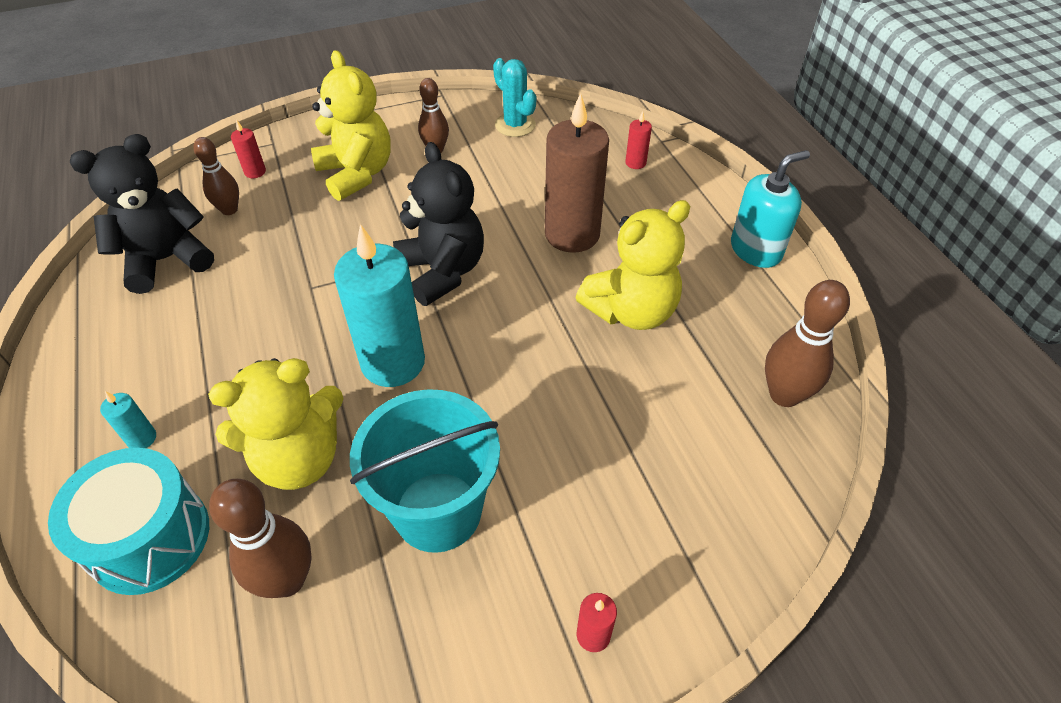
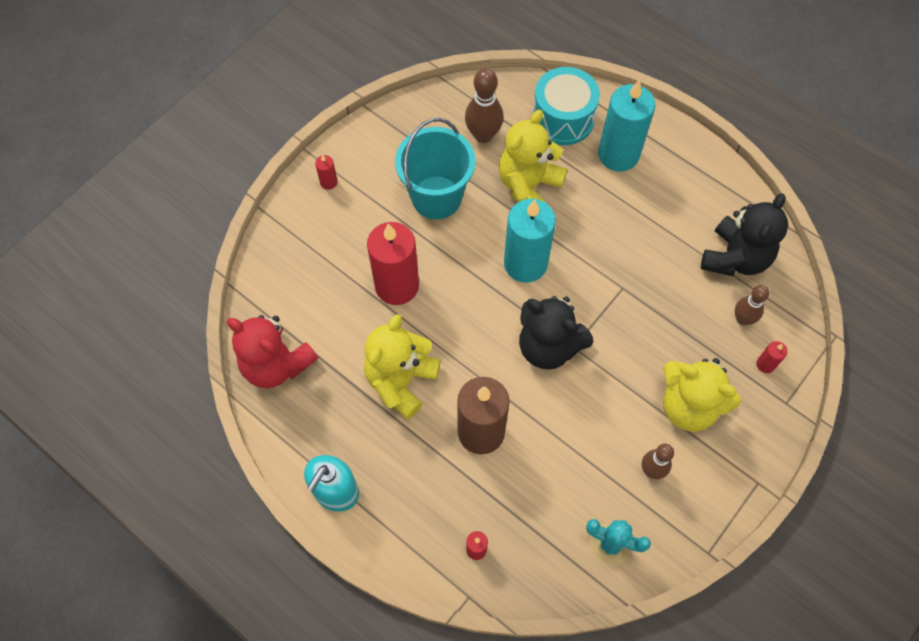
camera: 150 degrees right, 15 degrees up
(142, 438) = (618, 154): turquoise candle -> turquoise candle, size x2.41
(575, 415) = (397, 285): none -> red candle
(784, 395) = (276, 364): brown bowling pin -> red teddy bear

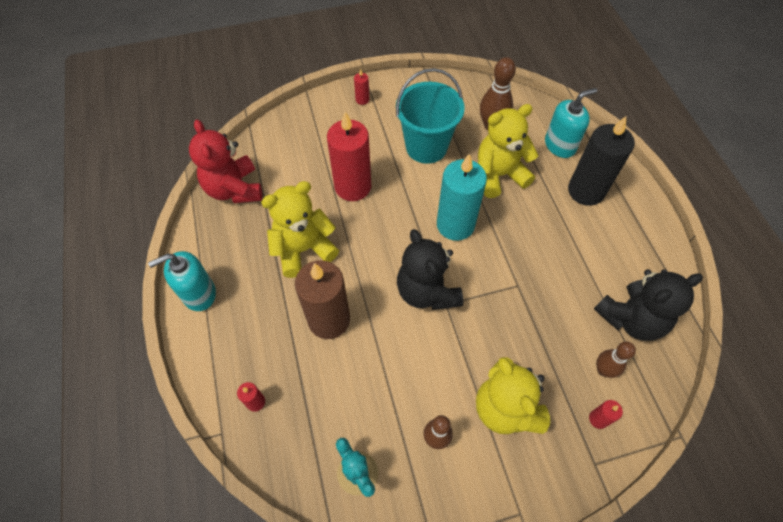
camera: 35 degrees right, 5 degrees down
(563, 119) = (560, 145): turquoise drum -> turquoise soap dispenser
(618, 154) = (586, 191): turquoise candle -> black candle

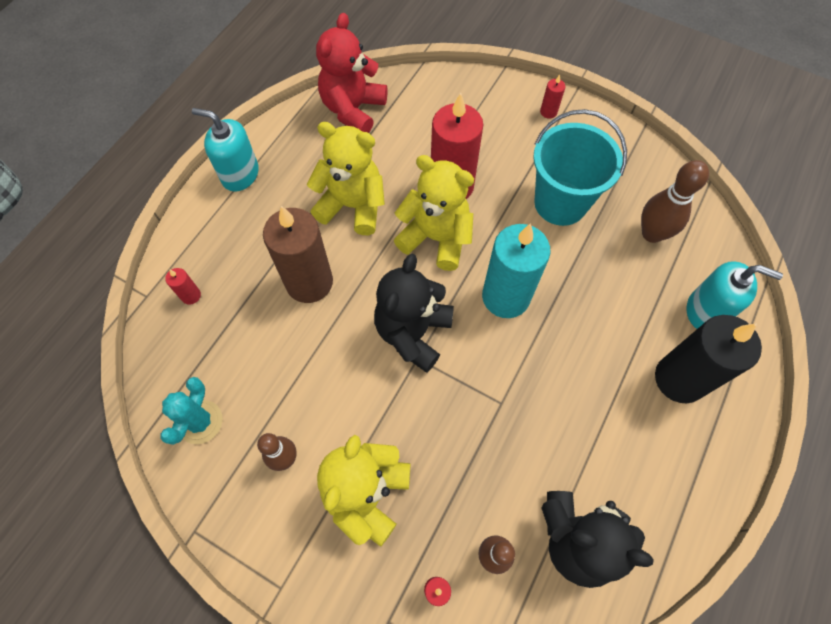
camera: 45 degrees right, 5 degrees up
(499, 175) = (603, 287): yellow teddy bear -> yellow teddy bear (436, 238)

